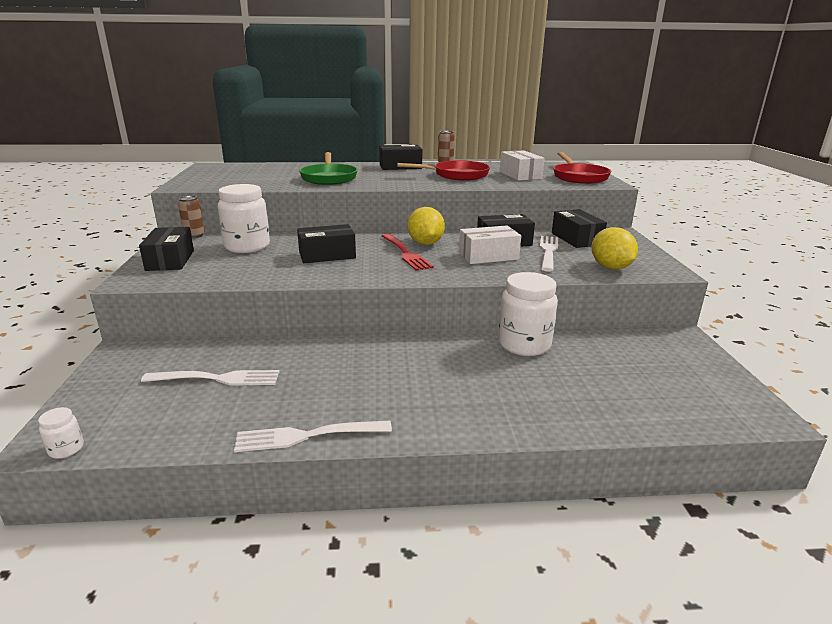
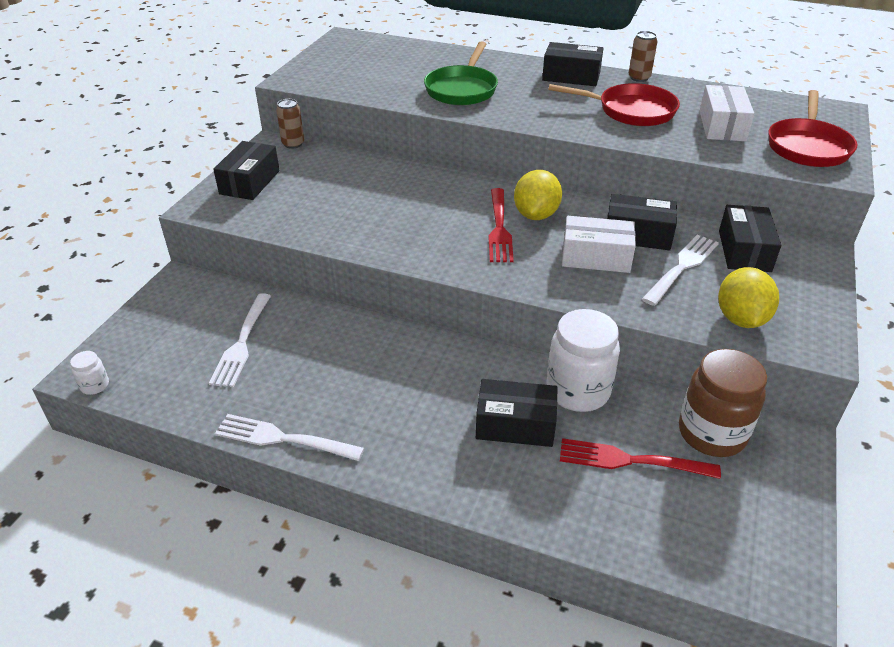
camera: 25 degrees right, 15 degrees up
(216, 379) = (242, 342): white fork -> white fork turned 75 degrees clockwise
(247, 247) = (335, 176): white jar -> none
(327, 255) = (409, 210): black box -> black box (515, 424)
(598, 373) = (632, 460): none -> red fork
(632, 346) = (712, 433): none -> brown jar

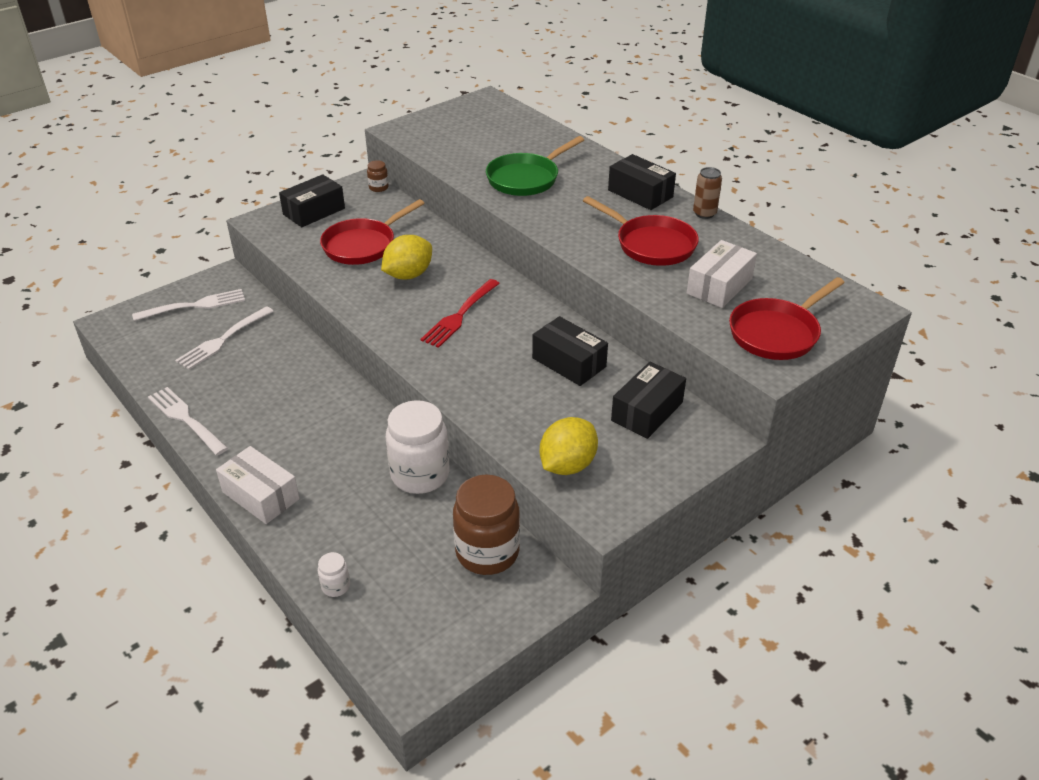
camera: 30 degrees right, 0 degrees up
(95, 385) = (108, 333): white jar -> white jar (336, 586)
(293, 144) = (378, 187): brown can -> brown jar
(335, 197) = (363, 245): none -> red pan
(515, 424) = (347, 478): black box -> none
(536, 215) = (502, 314): yellow lemon -> yellow lemon (408, 275)
(596, 257) = (509, 368): white box -> white box (261, 495)
(632, 460) = (402, 542): red fork -> none
(682, 268) = (571, 404): white fork -> white fork (194, 306)

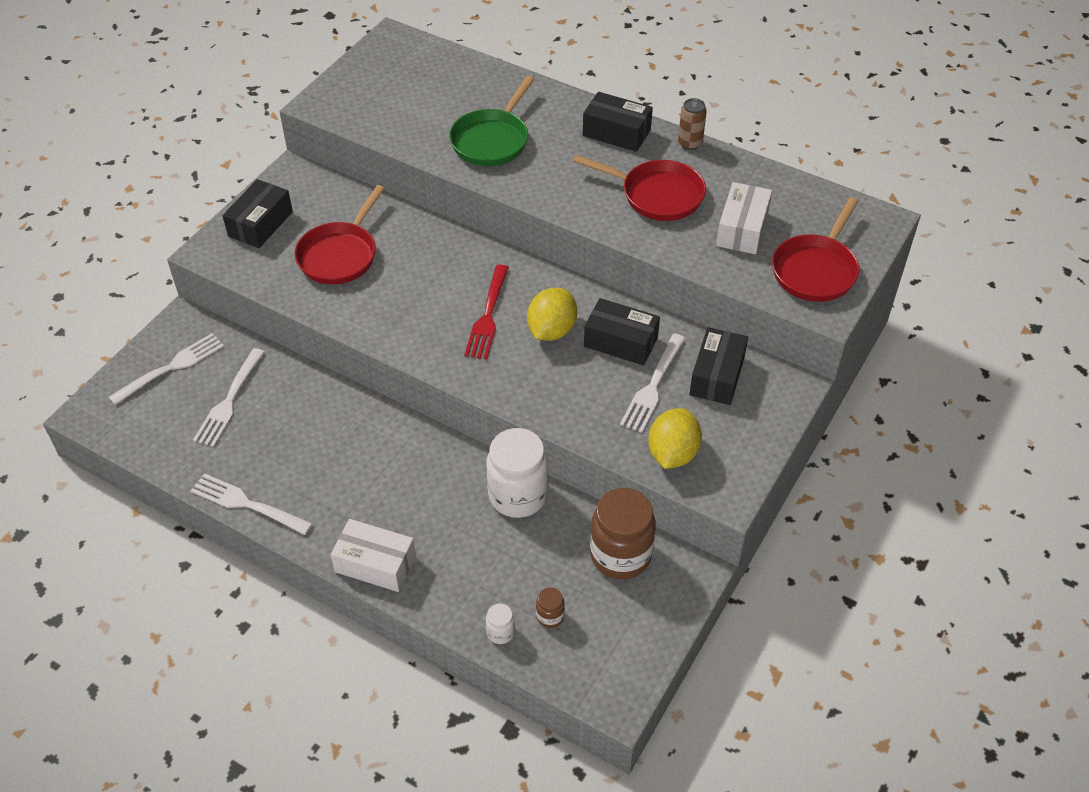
camera: 20 degrees left, 10 degrees up
(378, 187) = (314, 174): brown jar -> brown jar (550, 616)
(408, 275) = (409, 280): yellow lemon -> yellow lemon (551, 330)
(580, 404) = (653, 385): none -> white fork

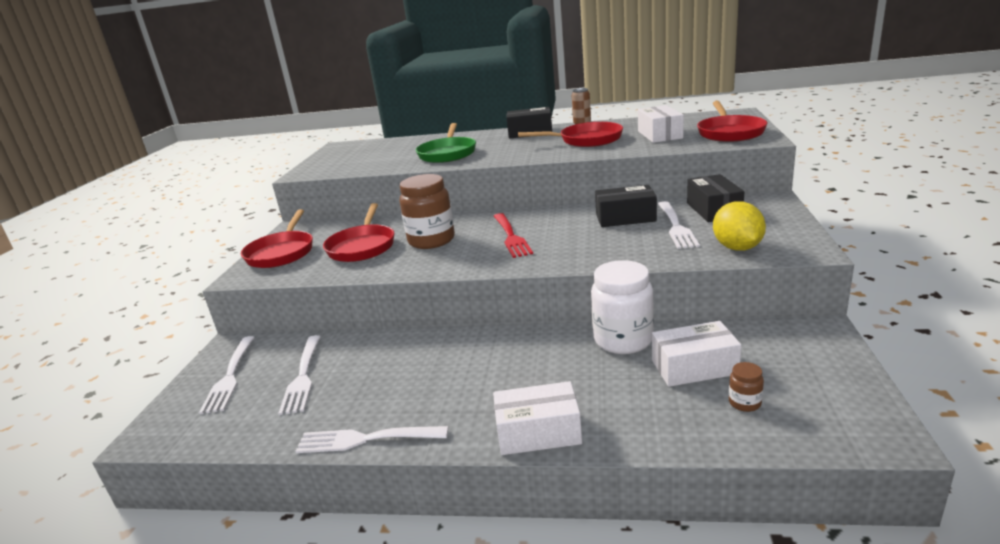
camera: 20 degrees left, 25 degrees down
(170, 368) = (230, 376): white fork -> white fork turned 150 degrees clockwise
(260, 224) = (282, 252): black box -> red pan
(500, 632) = (714, 433): white jar -> none
(547, 559) = (694, 367): none -> white box
(551, 330) = (568, 228): yellow lemon -> none
(620, 555) = (751, 342): brown jar -> brown jar (431, 240)

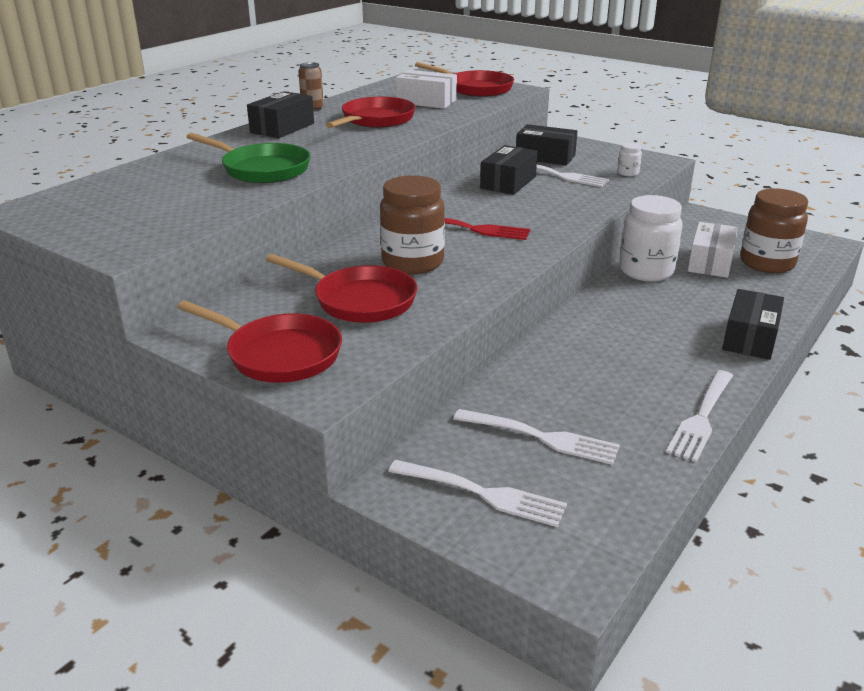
camera: 65 degrees left, 5 degrees up
(538, 432) = (750, 338): white box -> black box
(737, 248) = (628, 173): yellow lemon -> white jar
(744, 403) = (767, 263): brown jar -> brown jar, size x2.27

